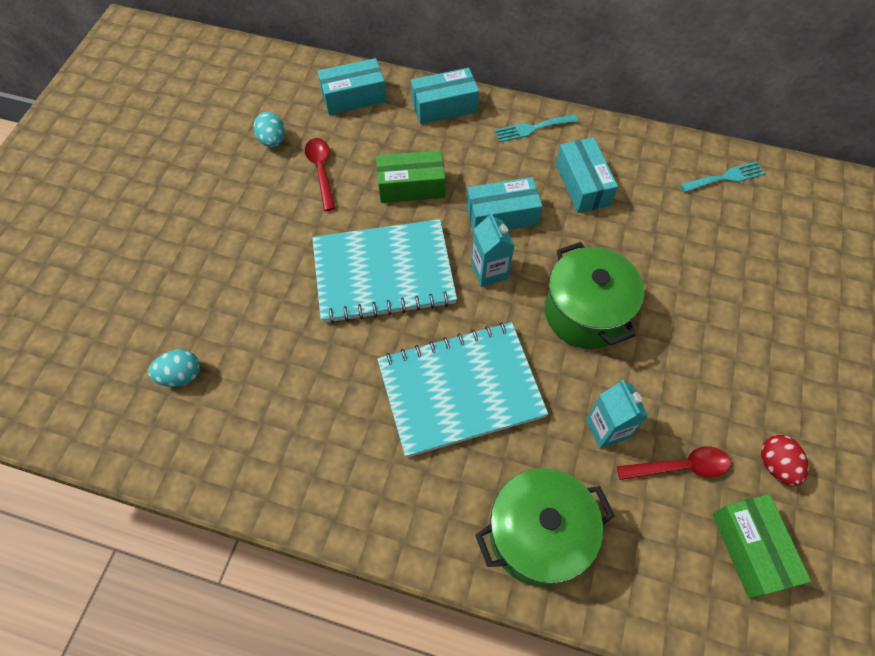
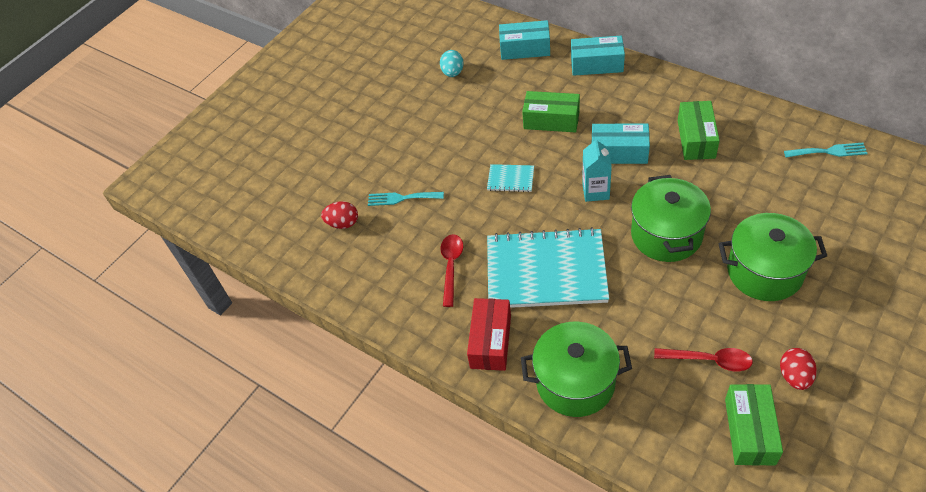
camera: 25 degrees right, 10 degrees down
(181, 375) = (343, 223): turquoise egg -> red egg
(321, 171) = (484, 99): red spoon -> red spoon (451, 266)
(383, 273) = (510, 179): turquoise notebook -> turquoise notebook, size x0.42
(419, 503) = (490, 341): none -> red box
(532, 128) = (666, 90): turquoise fork -> turquoise fork (401, 198)
(582, 184) = (696, 139): turquoise box -> green box
(607, 428) = (656, 321): turquoise carton -> none
(705, 339) = (764, 272): none -> green pot

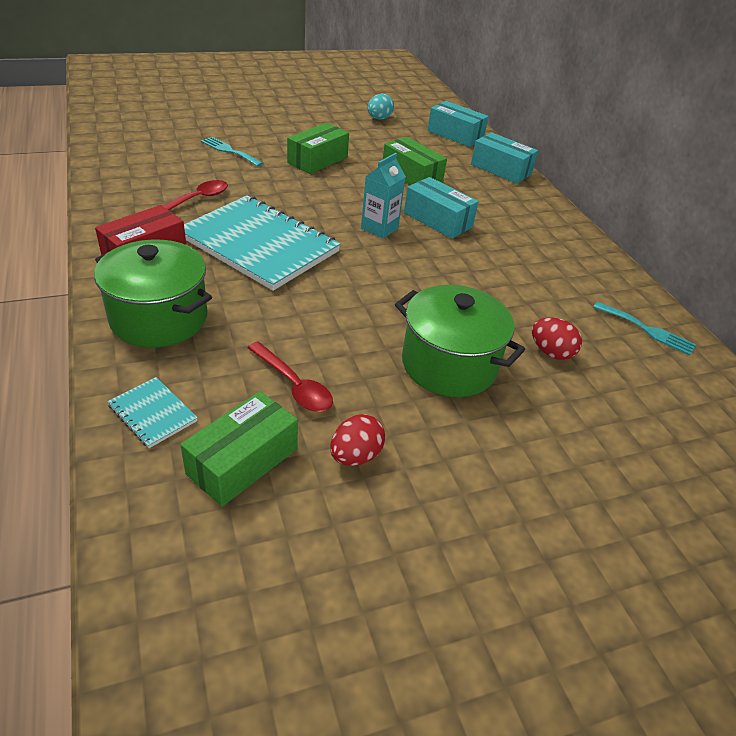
camera: 25 degrees right, 10 degrees down
(343, 223) = (168, 140): red egg -> red egg (551, 352)
(510, 179) = (324, 185): turquoise notebook -> turquoise notebook (153, 413)
(666, 235) = (396, 286): green pot -> none
(696, 139) = (520, 250): green box -> green box (317, 160)

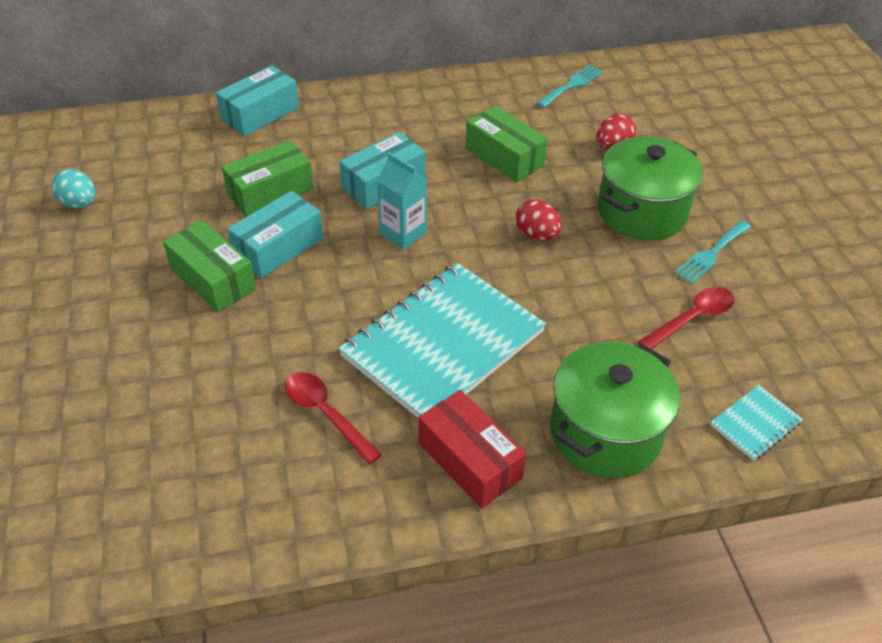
camera: 80 degrees left, 5 degrees up
(229, 151) = (166, 380): turquoise fork -> turquoise fork (711, 254)
(243, 461) = (796, 355): green box -> green box (504, 157)
(355, 456) = (769, 282): red egg -> red egg (536, 235)
(455, 135) = (152, 136): turquoise box -> turquoise box (278, 247)

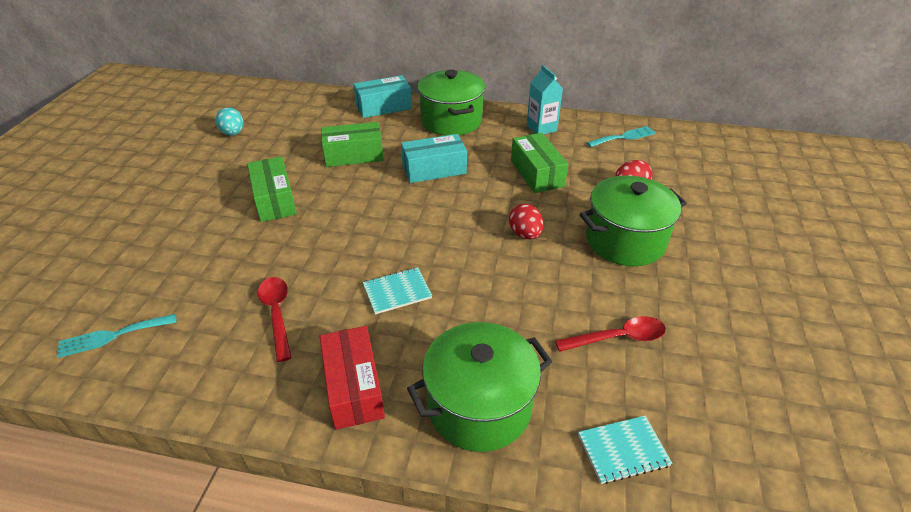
camera: 25 degrees right, 5 degrees down
(278, 247) = (332, 191): turquoise box -> none
(360, 113) = (451, 121): none -> green pot
(403, 233) = (424, 206): turquoise carton -> turquoise carton (541, 128)
(443, 344) = (397, 292): turquoise notebook -> turquoise notebook, size x0.42
(711, 254) = (668, 290): turquoise fork -> turquoise fork (112, 336)

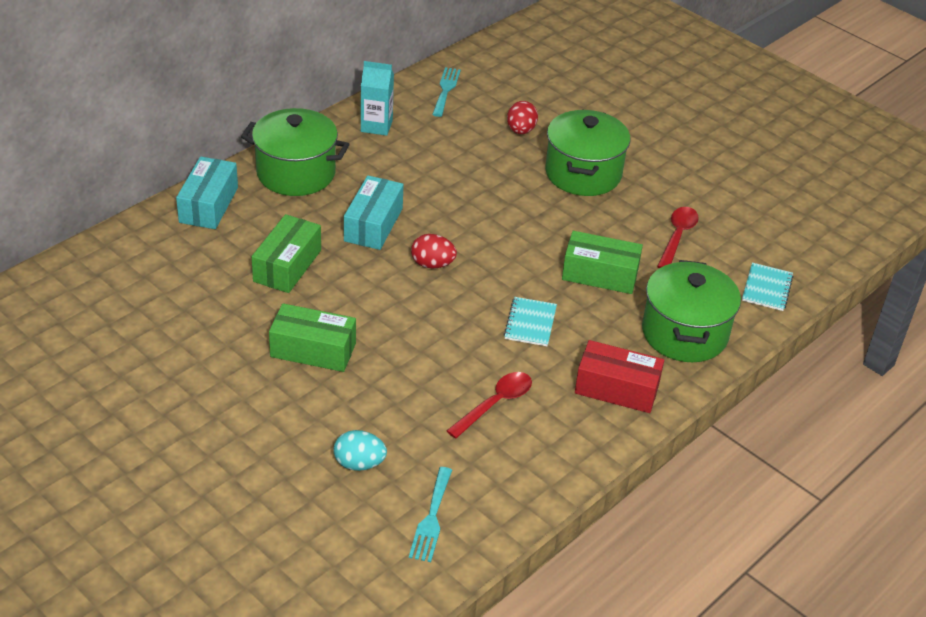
camera: 60 degrees left, 0 degrees up
(233, 133) = (130, 339): turquoise egg -> turquoise egg (359, 464)
(277, 314) = (495, 404): red spoon -> red spoon turned 120 degrees clockwise
(525, 234) = (525, 219): red egg -> red egg (432, 264)
(537, 173) = (447, 168): green box -> green box (600, 274)

